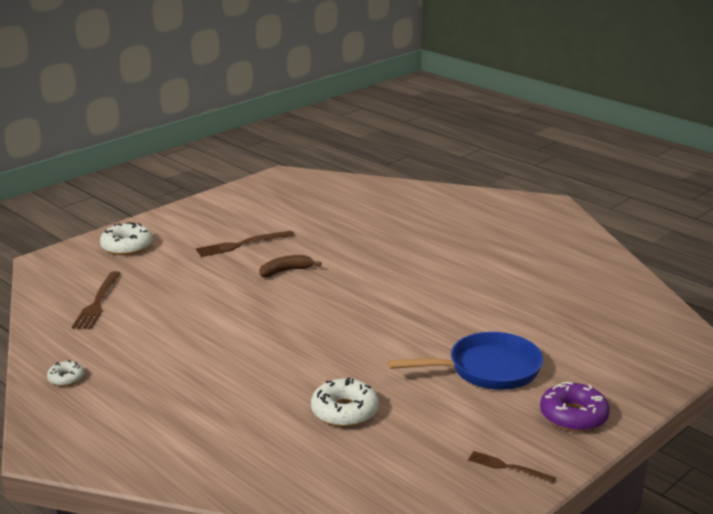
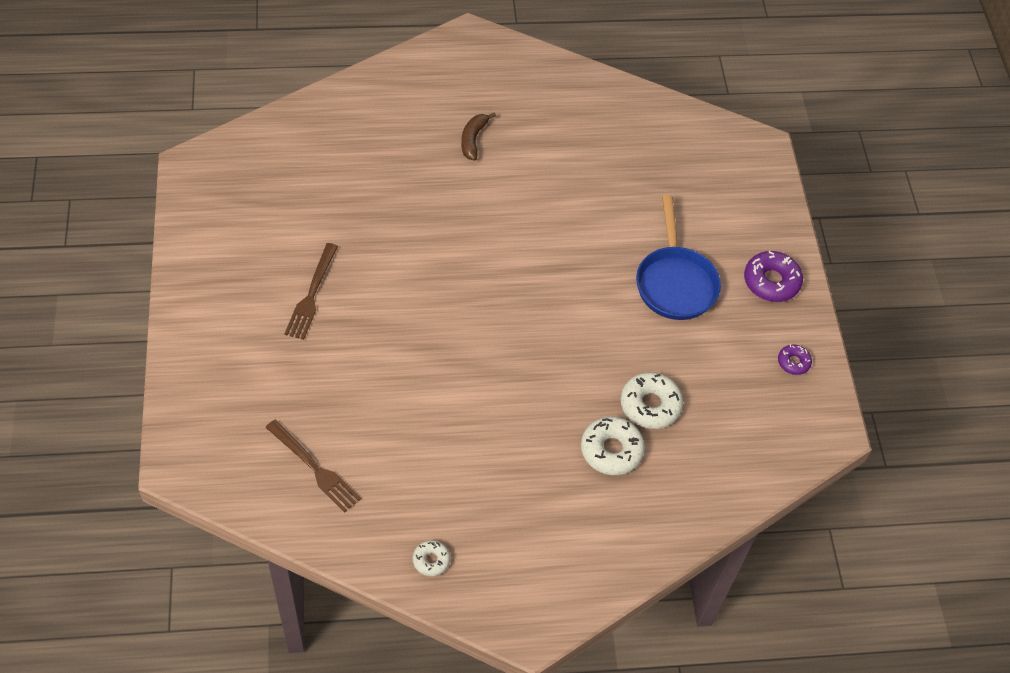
camera: 55 degrees left, 30 degrees up
(127, 246) = (218, 383): white donut -> white donut (611, 450)
(286, 271) = (398, 297): brown banana -> brown banana (473, 139)
(487, 369) = (675, 282): blue pan -> blue pan turned 150 degrees clockwise
(507, 467) = (793, 362): brown fork -> purple donut

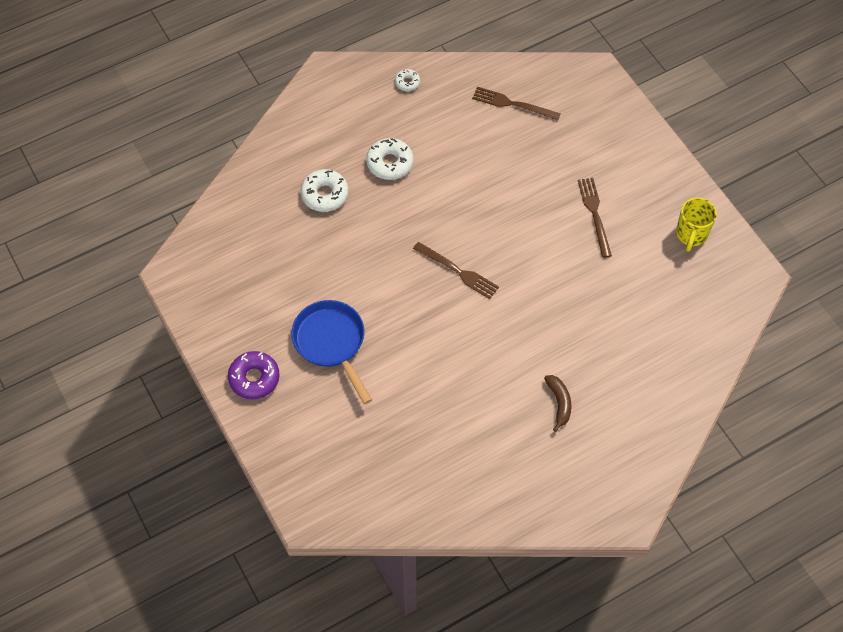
camera: 160 degrees right, 5 degrees up
(225, 230) = (691, 234): none -> yellow mug
(501, 297) = (458, 271): none -> brown fork
(650, 405) = (311, 237): white donut -> white donut (390, 163)
(793, 362) = (215, 315): purple donut -> none

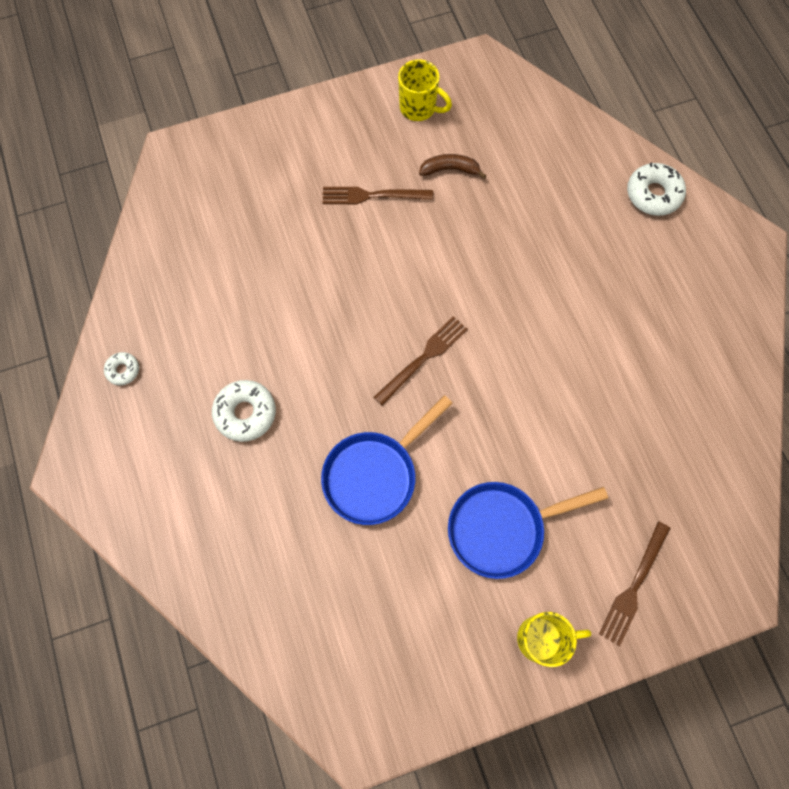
camera: 80 degrees left, 10 degrees up
(254, 378) = (541, 638): purple donut -> yellow mug
(324, 194) = (275, 505): white donut -> white donut (653, 194)
(358, 253) = (375, 474): none -> blue pan
(512, 104) = (193, 252): brown fork -> brown fork (634, 586)
(559, 403) = (612, 282): brown banana -> brown banana (450, 170)

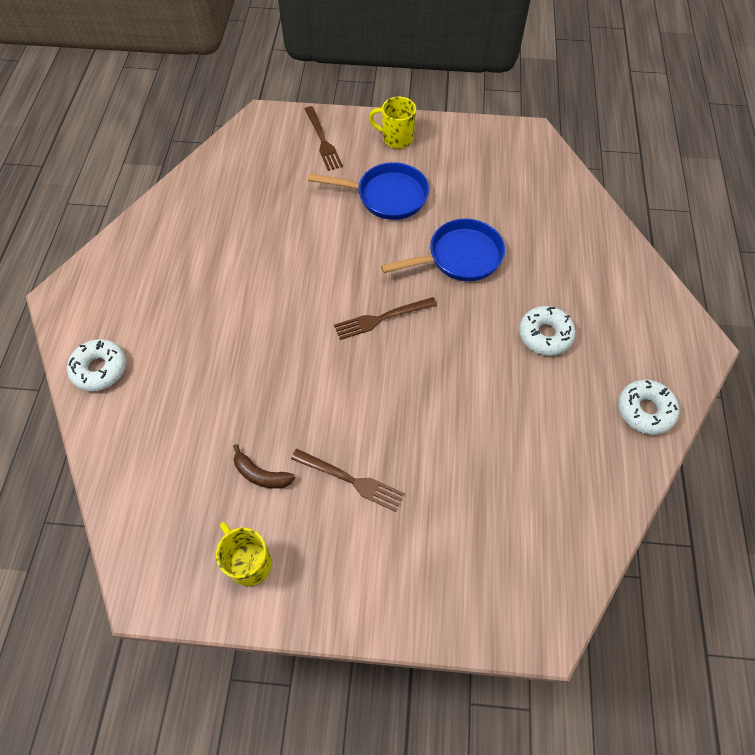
camera: 155 degrees left, 10 degrees down
(123, 370) = (645, 410): white donut -> white donut, size x1.79
(634, 586) = (323, 141): brown fork -> brown fork turned 105 degrees clockwise

